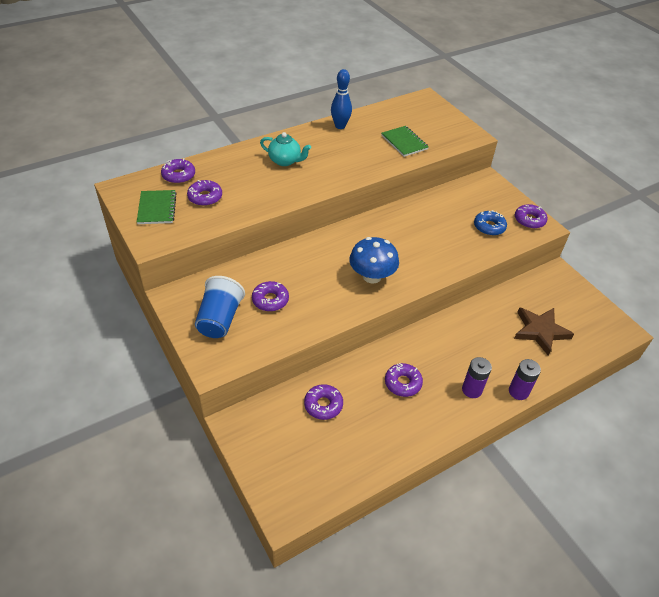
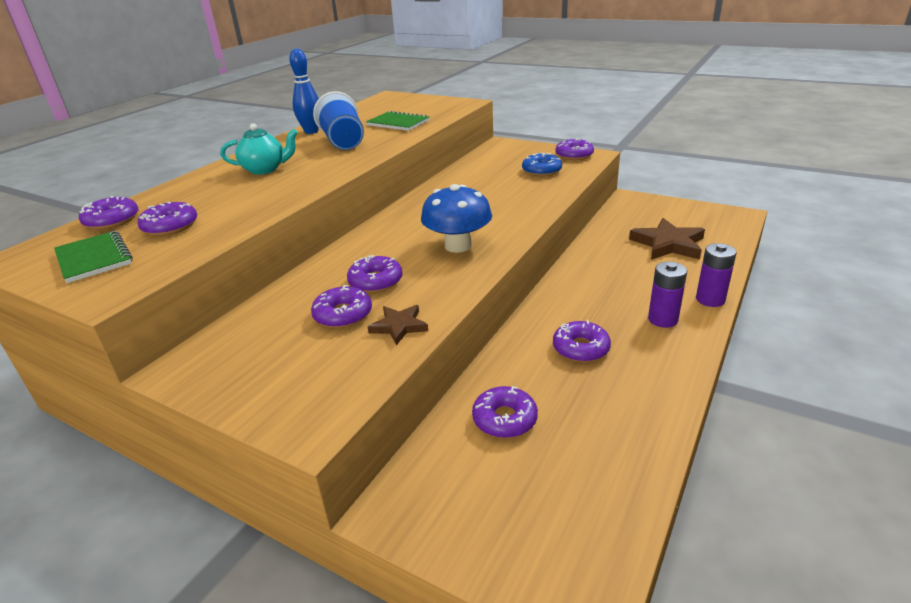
camera: 25 degrees left, 15 degrees down
(220, 319) = (280, 364): blue cup -> blue cup (343, 142)
(293, 325) = (399, 326): none -> brown star
(304, 282) = (375, 281): none -> purple donut

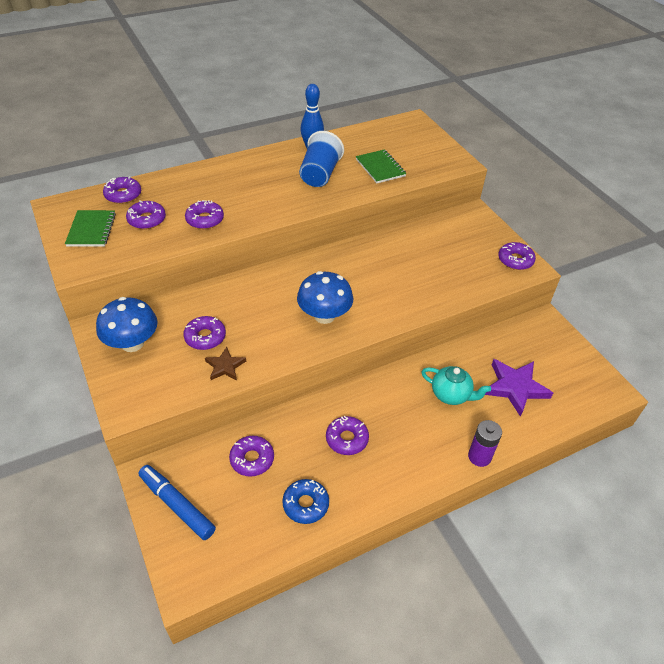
camera: 30 degrees right, 15 degrees up
(248, 361) = (132, 343): none -> blue mushroom
(265, 169) = (243, 183): turquoise teapot -> turquoise teapot (451, 395)
(375, 281) = (246, 319): purple donut -> purple donut (205, 219)
(467, 519) = (177, 505): none -> blue marker
(541, 171) = (467, 266): blue donut -> blue donut (305, 504)
(662, 319) = (425, 451): purple battery -> none
(668, 244) = (515, 387): brown star -> purple star

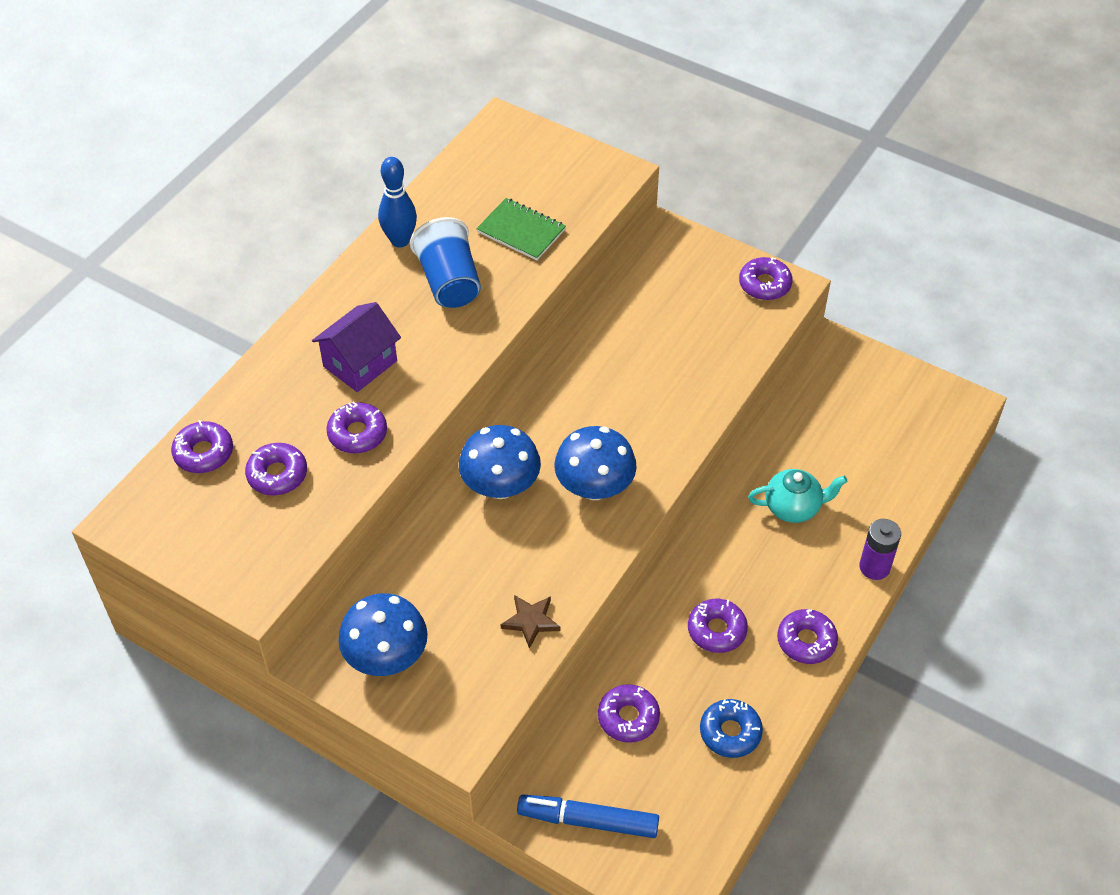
camera: 30 degrees left, 5 degrees up
(91, 230) = (215, 530): green notebook -> none
(205, 337) = (472, 597): purple donut -> purple donut (806, 641)
(238, 190) = (360, 363): none -> purple house
(272, 290) = (500, 486): none -> blue mushroom
(515, 387) = (857, 458): purple star -> none

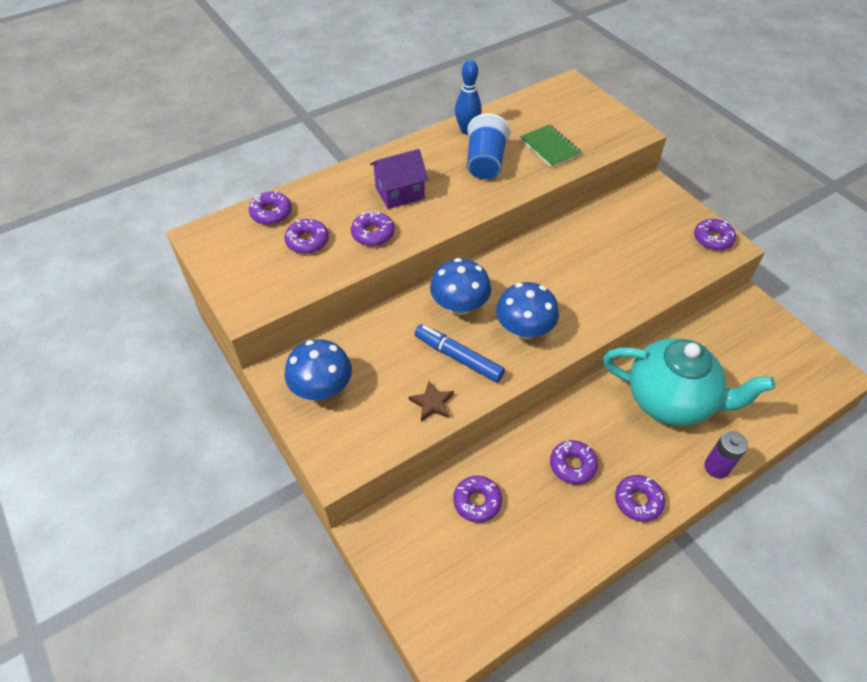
camera: 25 degrees right, 0 degrees up
(588, 821) = (410, 565): blue marker -> blue marker (458, 357)
(730, 732) = (547, 545): blue donut -> none
(793, 507) = (670, 400): turquoise teapot -> turquoise teapot, size x2.02

